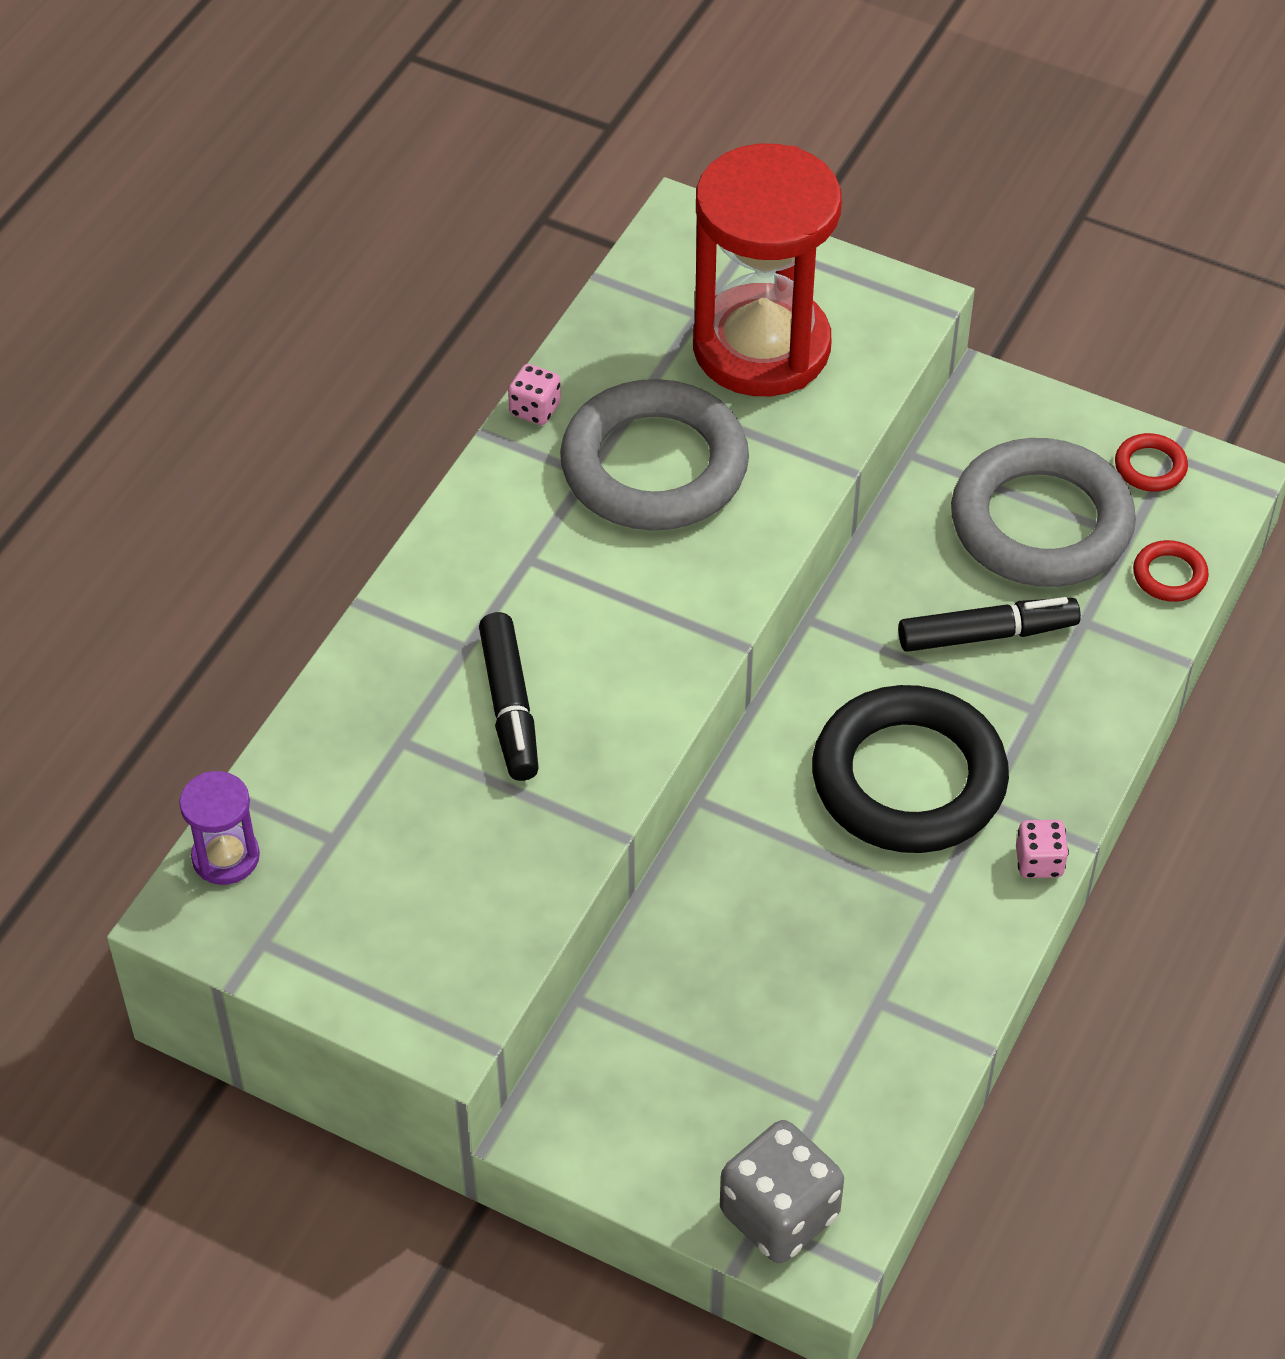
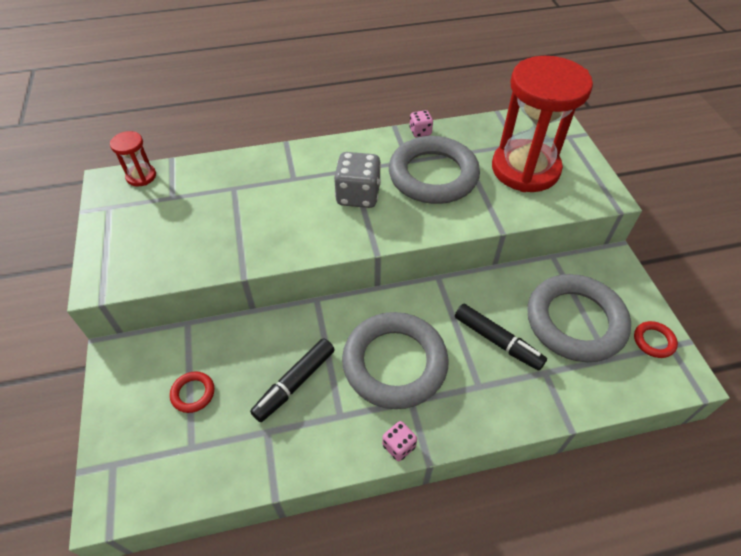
camera: 50 degrees right, 0 degrees up
(226, 857) = (141, 176): purple hourglass -> red hourglass
(509, 707) = (277, 205): black marker -> black marker (294, 383)
(779, 1214) = (121, 470): grey dice -> grey dice (358, 195)
(908, 779) = (394, 363): black ring -> grey ring
(1169, 575) = (608, 389): red ring -> red ring (193, 393)

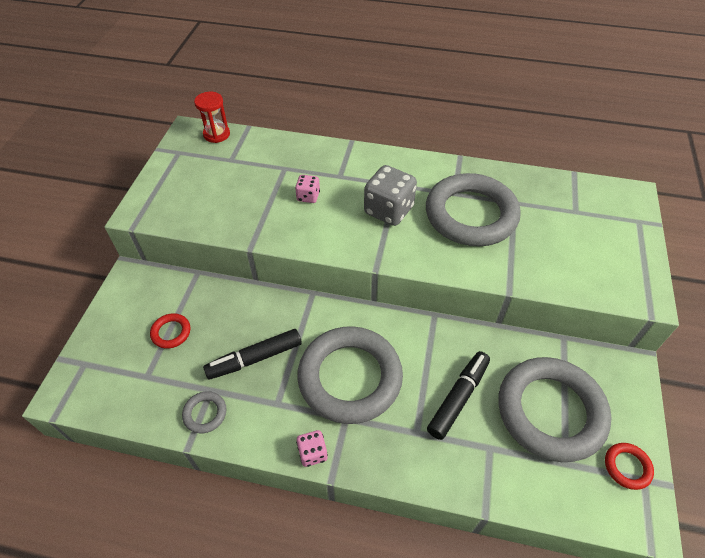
camera: 25 degrees right, 0 degrees up
(274, 456) = (205, 413): none -> grey ring
(420, 132) = (482, 169): pink dice -> pink dice (308, 196)
(497, 341) = (458, 398): black marker -> black marker turned 120 degrees counterclockwise
(525, 169) = (570, 239): red hourglass -> none

